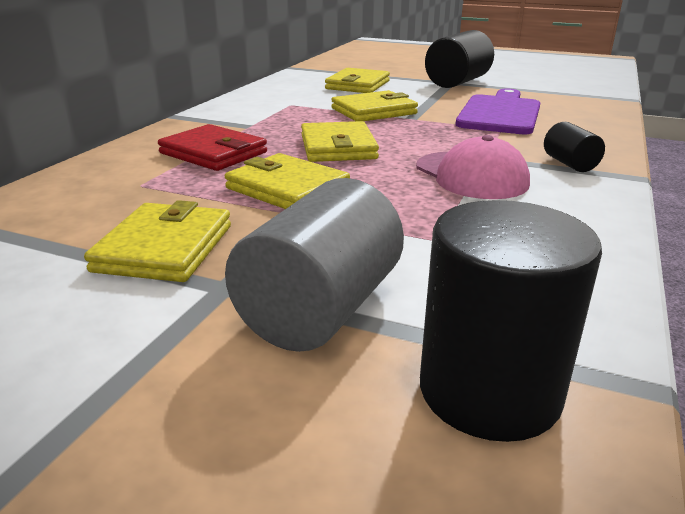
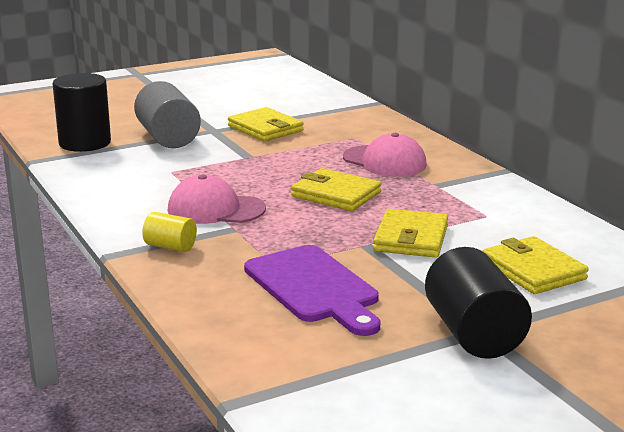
camera: 130 degrees right, 5 degrees down
(213, 153) = (384, 161): red wallet -> pink cap
(287, 188) = (288, 162): yellow wallet -> none
(569, 164) = (170, 247): black cylinder -> yellow cylinder

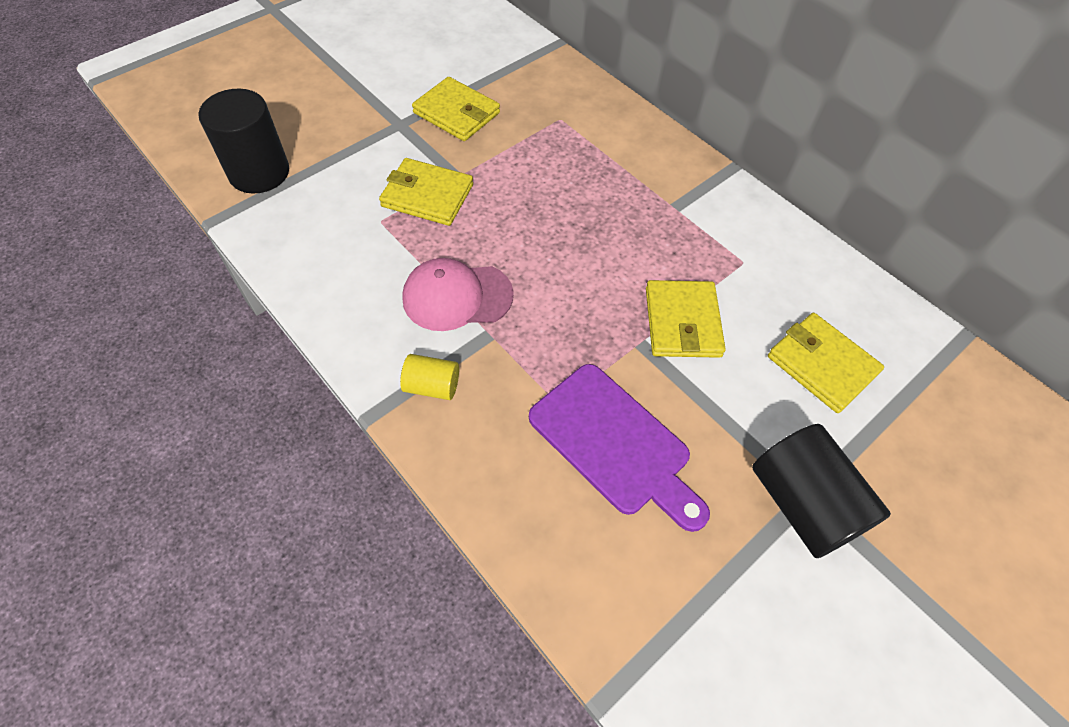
camera: 15 degrees left, 35 degrees up
(168, 138) = (353, 148): grey cylinder -> none
(336, 194) = (577, 243): yellow wallet -> yellow wallet (427, 195)
(384, 161) = (606, 166): pink cap -> none

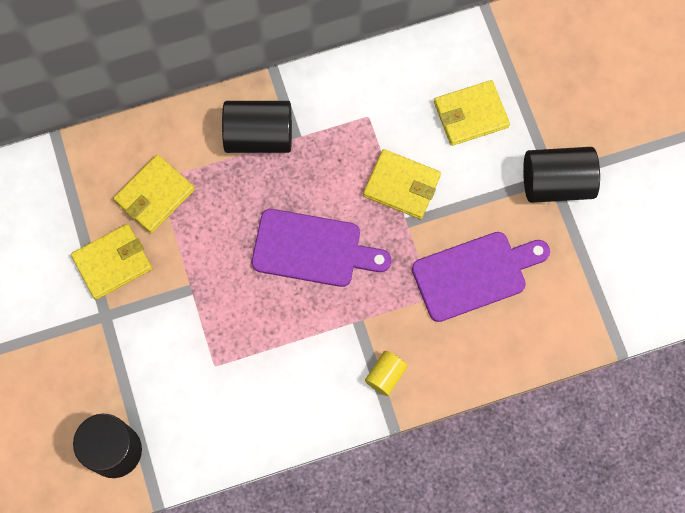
camera: 65 degrees left, 15 degrees up
(427, 195) = (202, 320): yellow wallet -> yellow wallet (155, 195)
(457, 296) = (315, 332): pink cap -> none
(555, 262) = (313, 249): none -> purple cutting board
(655, 177) = (259, 136): none -> black cylinder

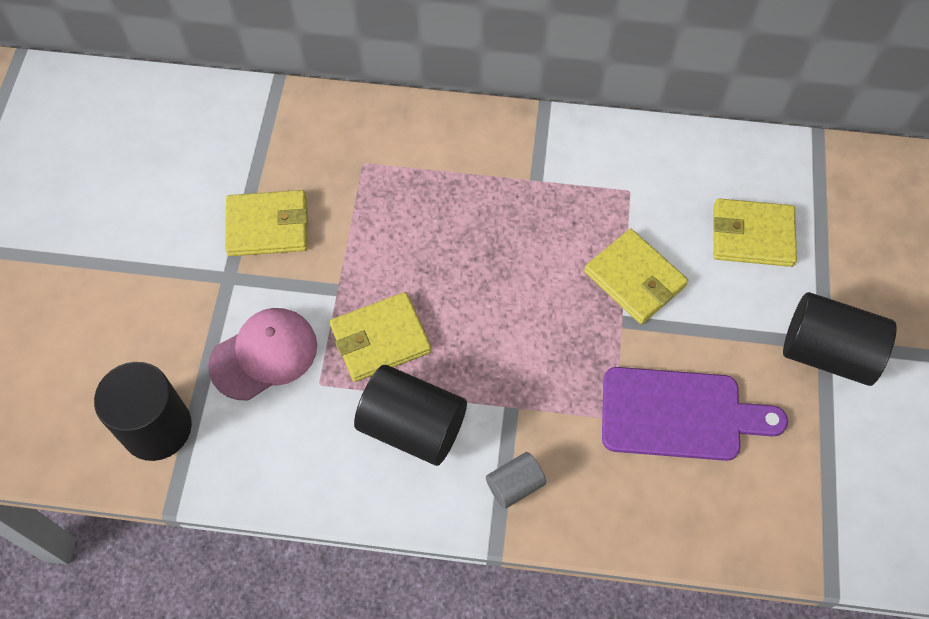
camera: 25 degrees right, 10 degrees down
(155, 195) = (350, 177): yellow wallet -> yellow wallet (380, 339)
(163, 362) = (264, 355): none -> pink cap
(259, 136) = (495, 162): black cylinder -> black cylinder (412, 426)
(313, 249) = (497, 304): purple cutting board -> none
(385, 375) = (515, 485): yellow cylinder -> grey cylinder

